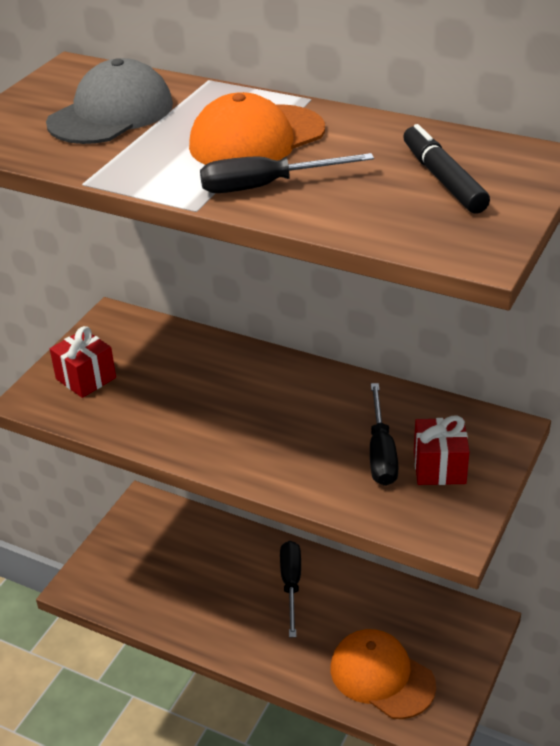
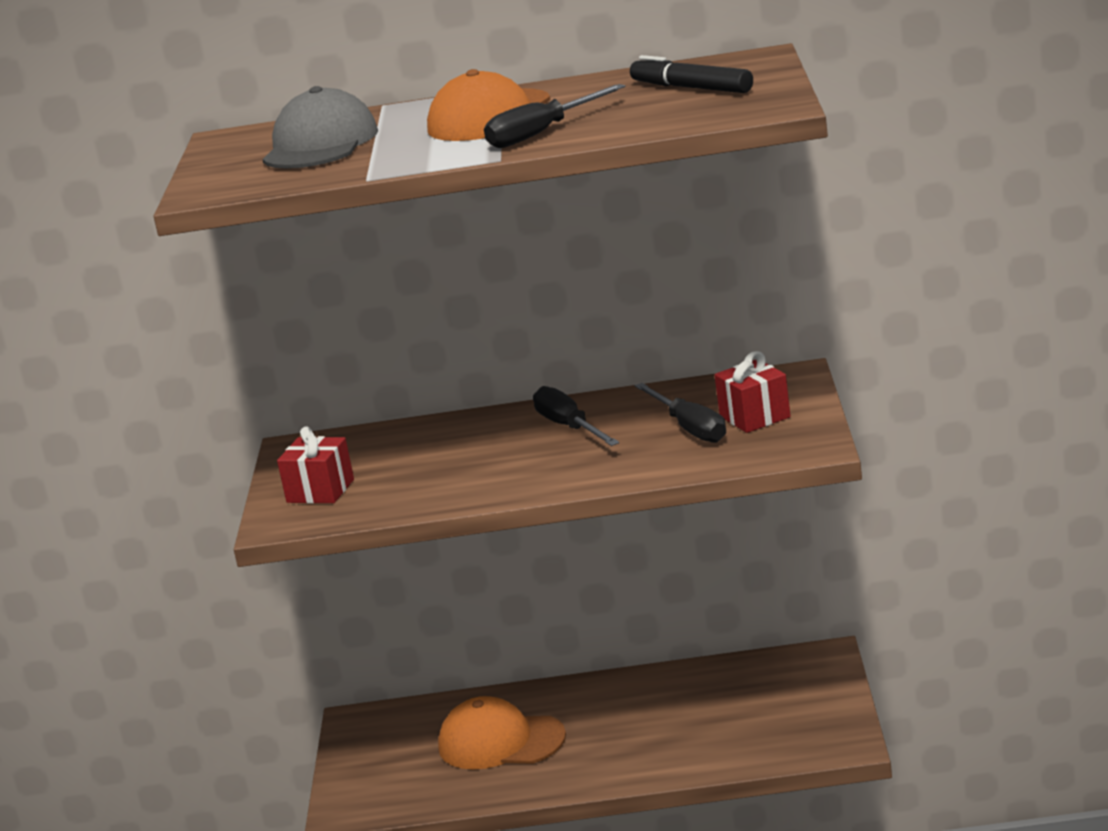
camera: 25 degrees left, 15 degrees down
(291, 585) = (594, 710): black screwdriver -> black screwdriver (569, 427)
(382, 676) = (756, 733): orange cap -> orange cap (501, 742)

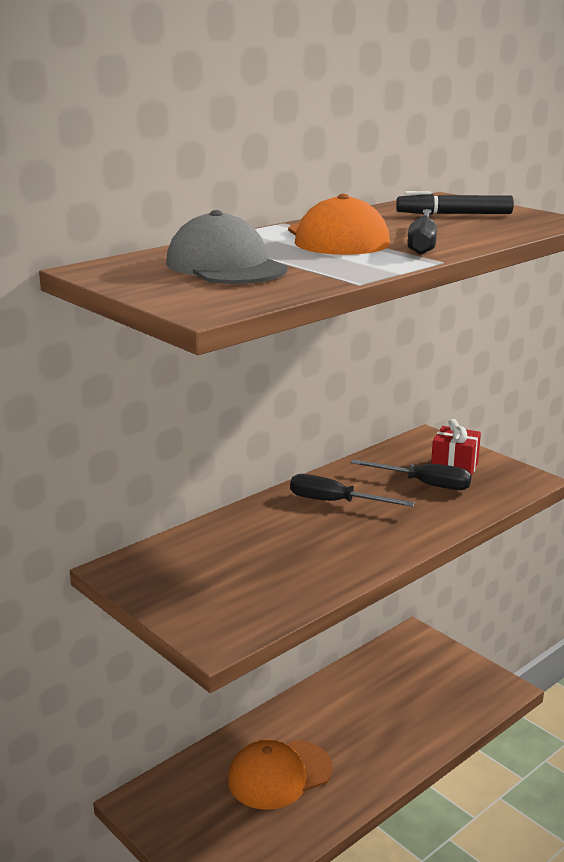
camera: 45 degrees left, 0 degrees up
(320, 491) = (210, 601): red gift -> none

